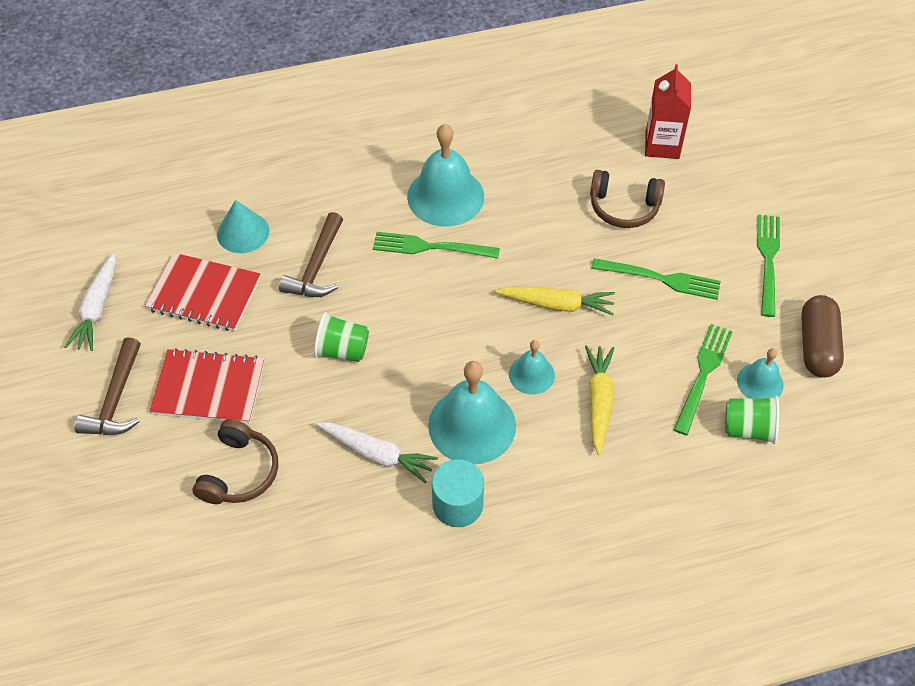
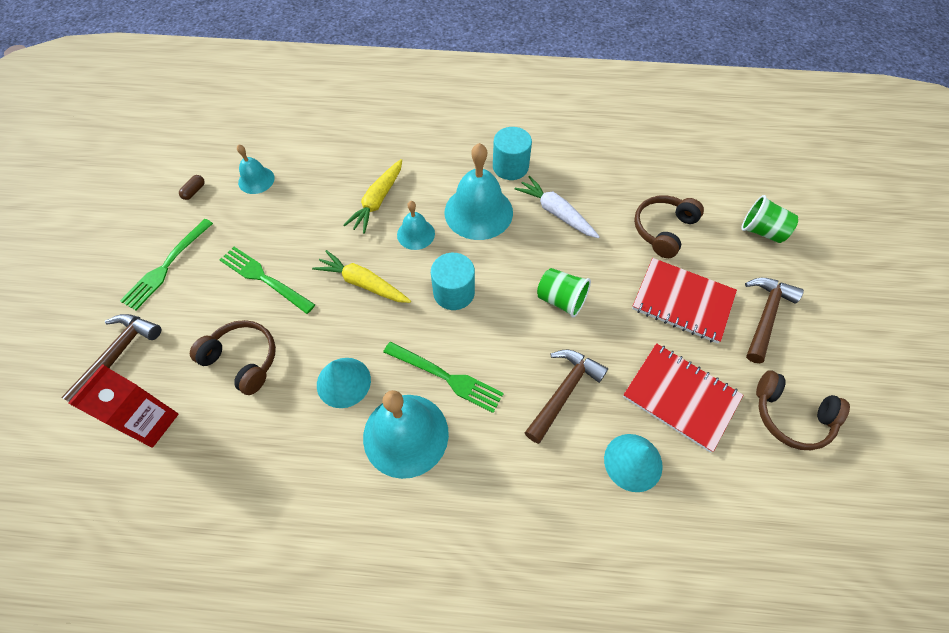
camera: 160 degrees left, 5 degrees up
(97, 308) = (791, 416): white carrot -> brown headphones
(458, 324) = (454, 292): none -> turquoise cylinder
(522, 217) = (343, 382): none -> turquoise cone
(703, 374) = (290, 197): green fork -> none
(737, 179) = (118, 355): none -> brown hammer
(748, 429) = (289, 155): green cup -> green cup (761, 231)
(817, 346) = (194, 191): brown capsule -> brown capsule, size x0.42

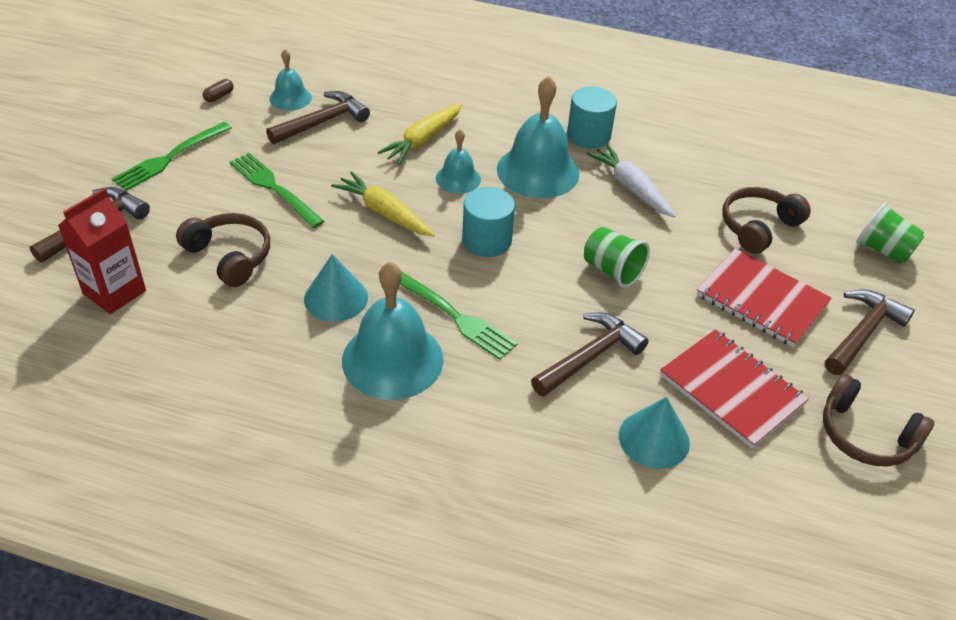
camera: 10 degrees right, 15 degrees down
(289, 200) = (322, 122): none -> brown hammer

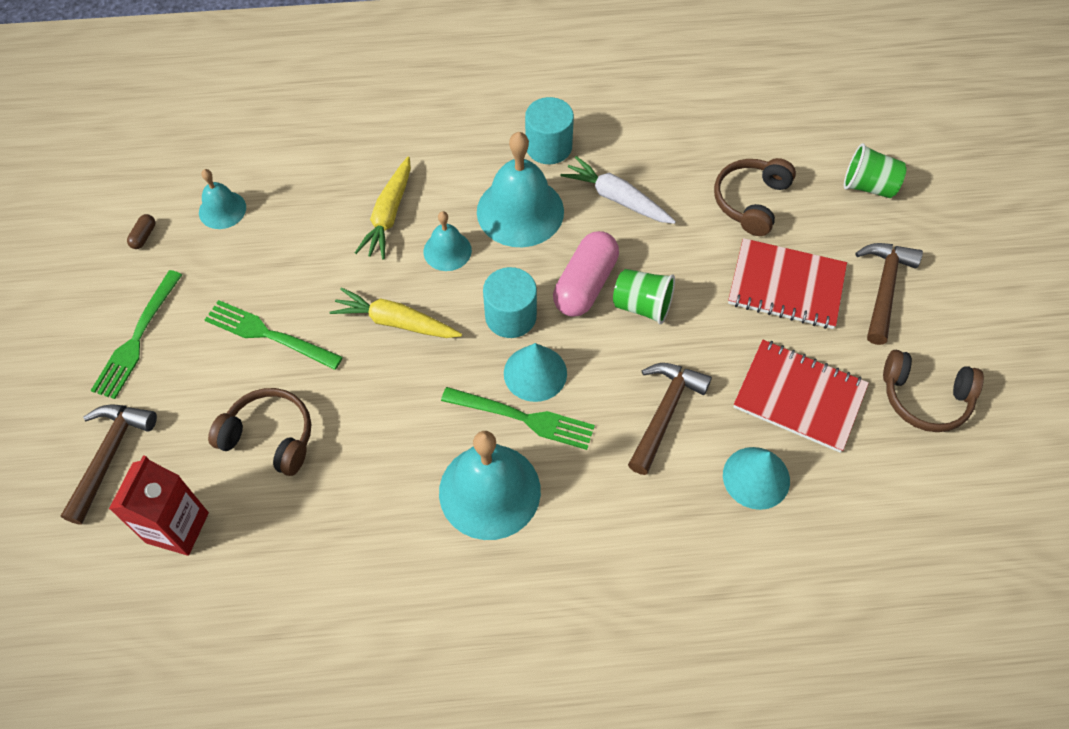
camera: 20 degrees left, 15 degrees up
(322, 122) = (273, 230): brown hammer -> none
(336, 298) = (401, 443): turquoise cone -> turquoise cone (535, 373)
(567, 239) = (585, 284): none -> pink capsule

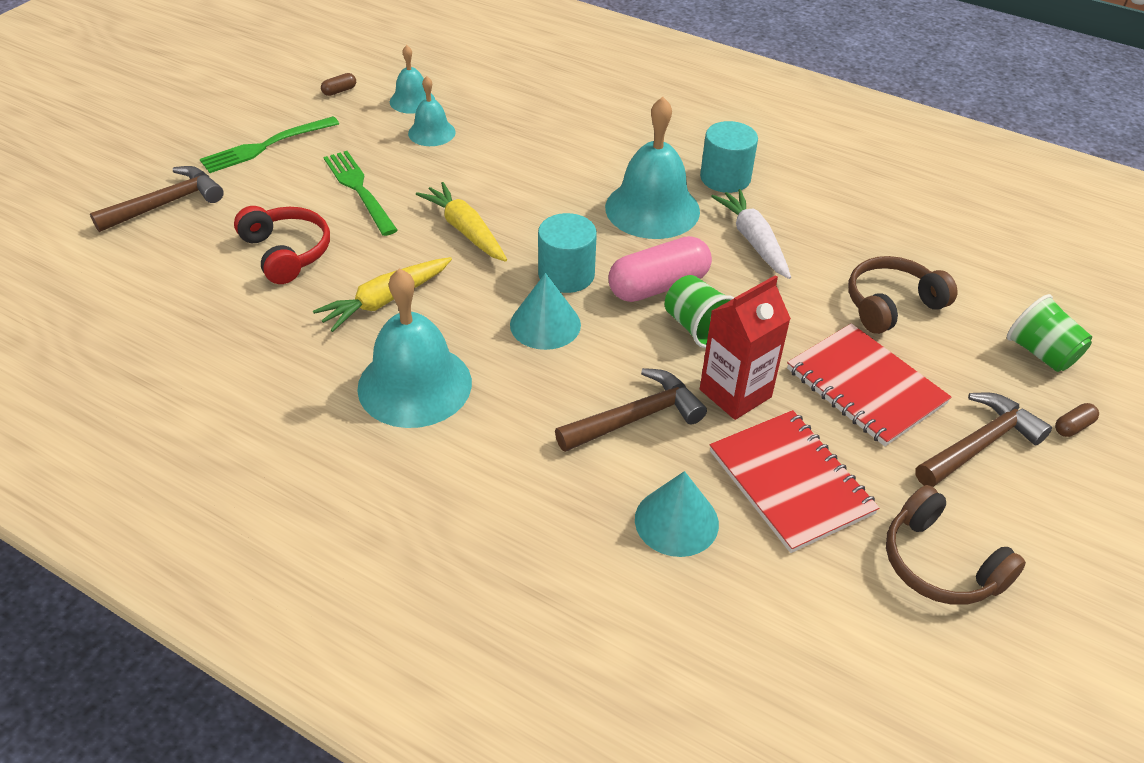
camera: 35 degrees right, 15 degrees down
(177, 527) = (158, 272): red carton -> red carton (735, 393)
(270, 437) = (286, 252): brown headphones -> red headphones
(389, 215) = (536, 161): yellow carrot -> yellow carrot (386, 300)
(447, 251) = (559, 205): turquoise bell -> turquoise bell (431, 132)
(524, 418) = (500, 350): green fork -> none
(925, 237) = (1073, 426): none -> brown capsule

